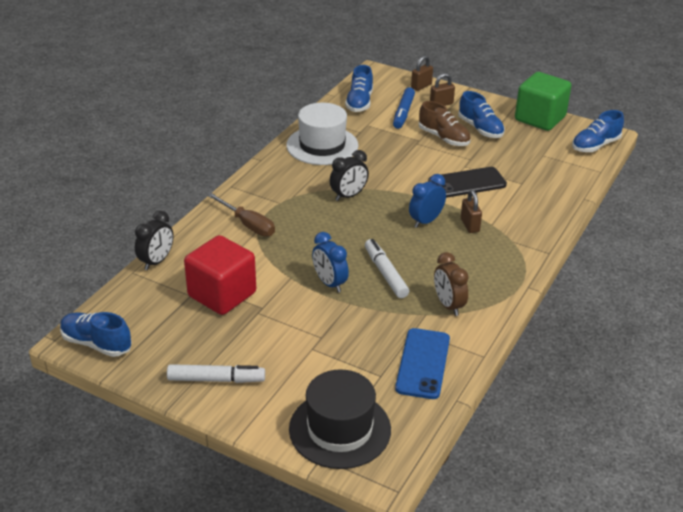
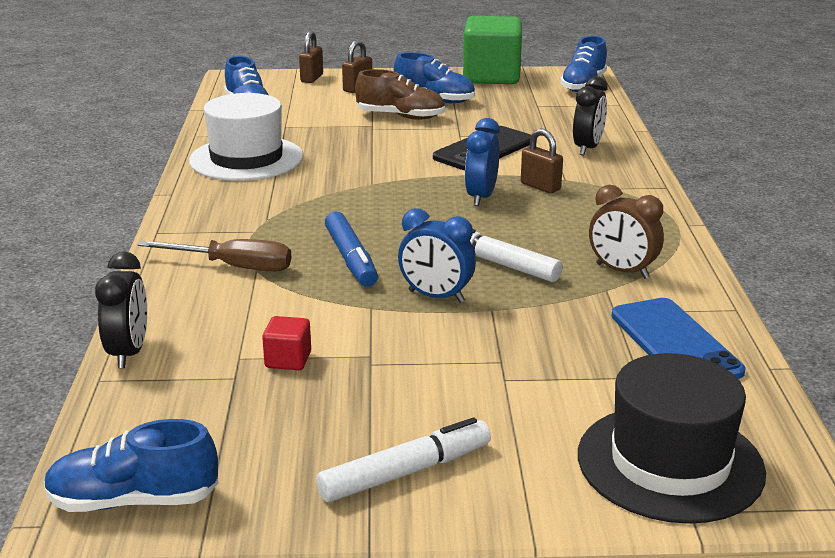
camera: 30 degrees left, 10 degrees down
(222, 295) = (288, 360): red cube -> red cube, size x0.42
(348, 196) = (346, 198): black clock -> black clock (587, 148)
(403, 113) = (319, 105): blue marker -> blue marker (351, 258)

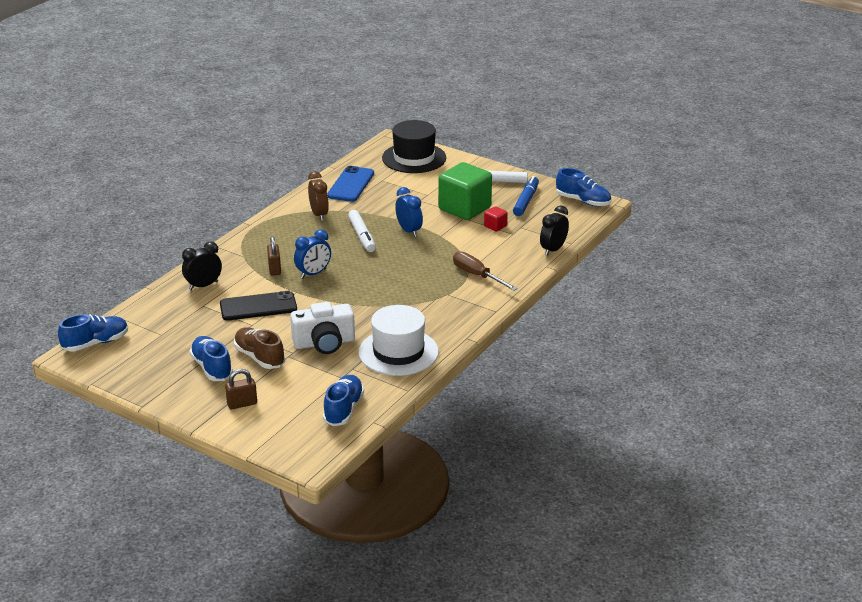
camera: 145 degrees left, 5 degrees up
(312, 78) = (256, 433): brown padlock -> none
(348, 143) = (324, 343): none -> white camera
(351, 258) = (421, 261): blue marker -> blue marker (525, 201)
(491, 77) = (133, 379): green cube -> green cube (464, 208)

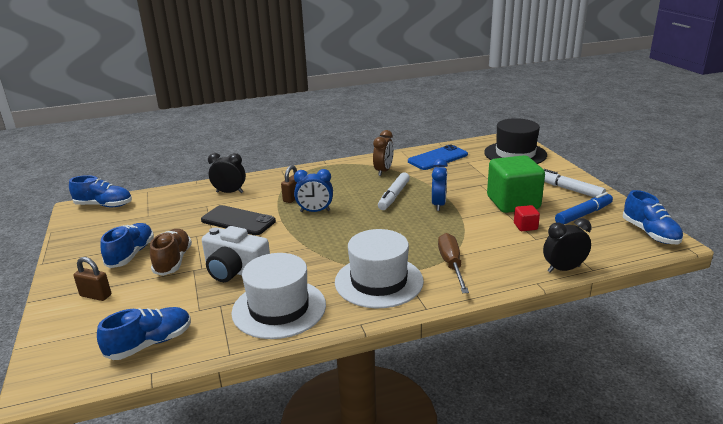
camera: 40 degrees right, 5 degrees down
(442, 307) = (379, 281): none -> white hat

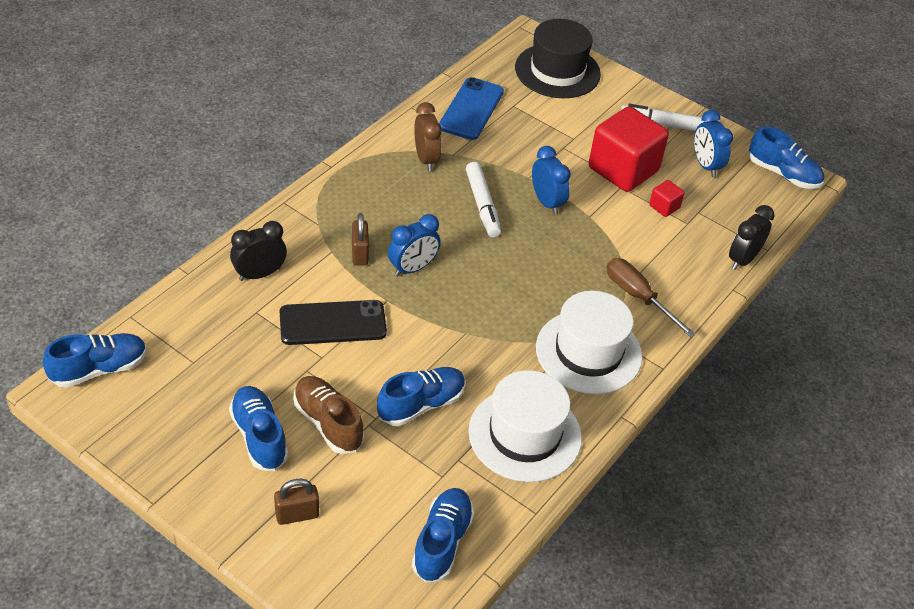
camera: 40 degrees left, 20 degrees up
(235, 271) = (421, 404): white camera -> blue shoe
(513, 202) = (623, 169): green cube -> red cube
(583, 214) = (705, 165): blue marker -> blue clock

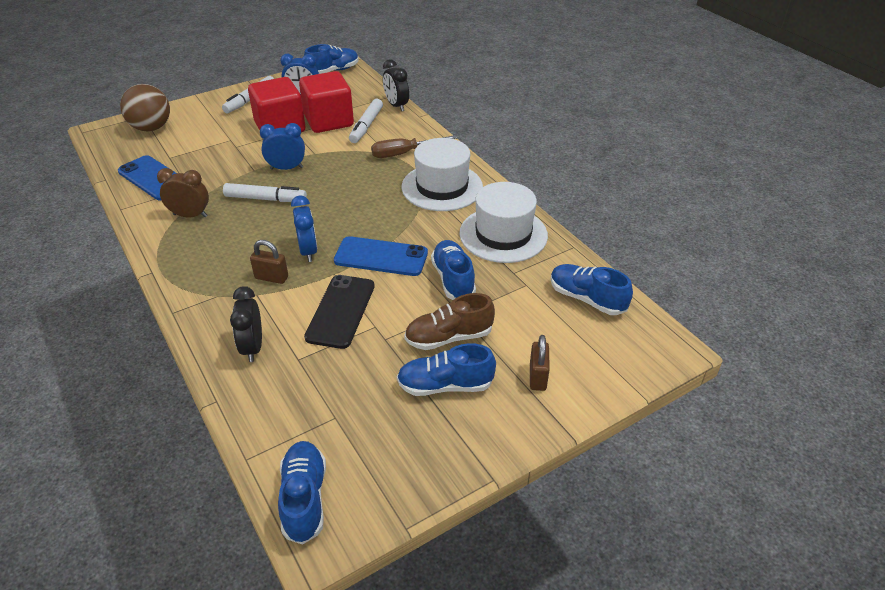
camera: 65 degrees left, 5 degrees down
(431, 331) = (381, 257): none -> blue phone
(557, 71) = (151, 128): black hat -> brown ball
(664, 207) = (328, 121): red cube -> red cube, size x2.35
(676, 244) = (366, 126): none -> white marker

